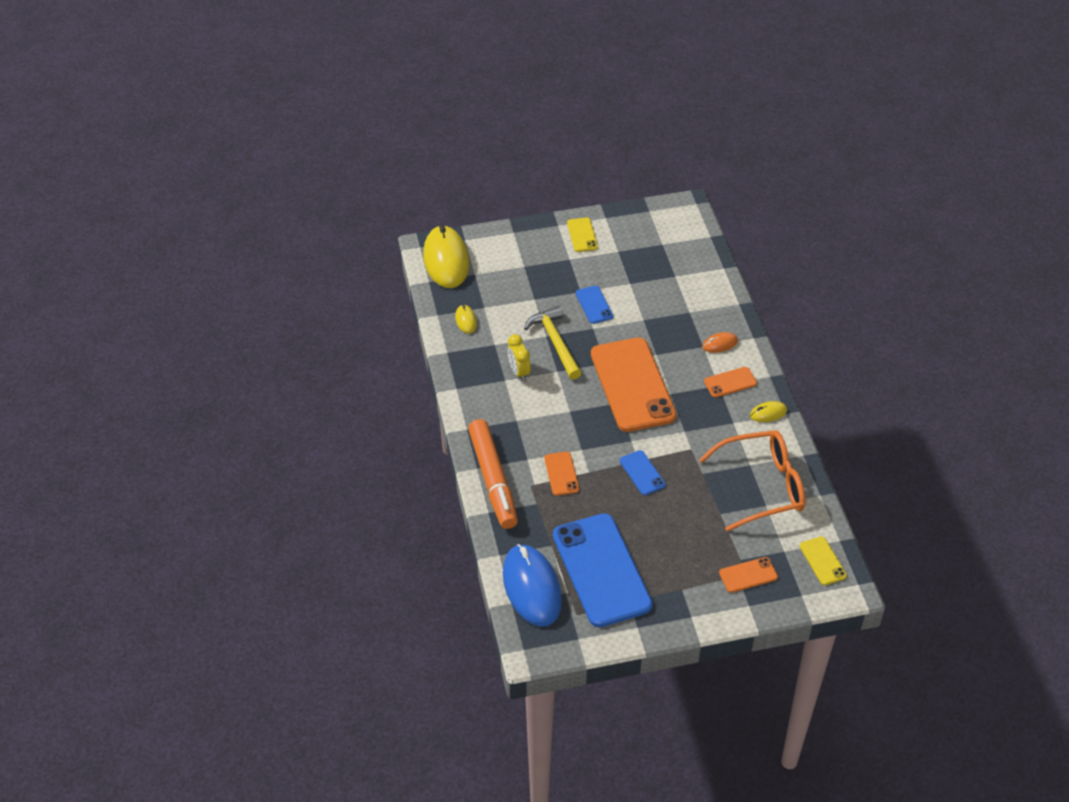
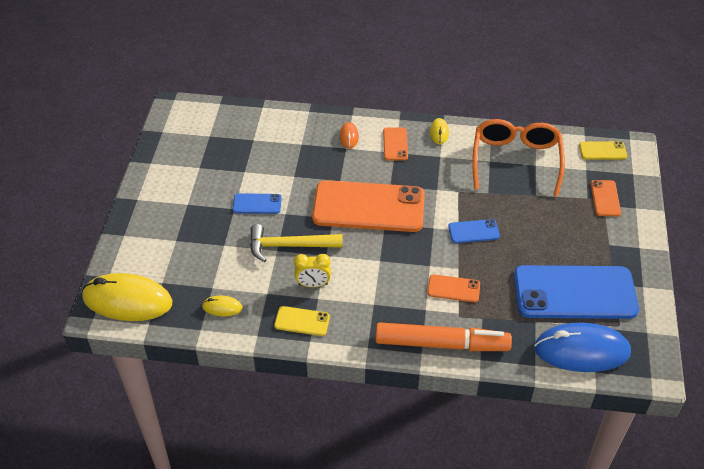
camera: 70 degrees left, 0 degrees up
(582, 235) = (162, 186): yellow phone -> yellow phone (302, 321)

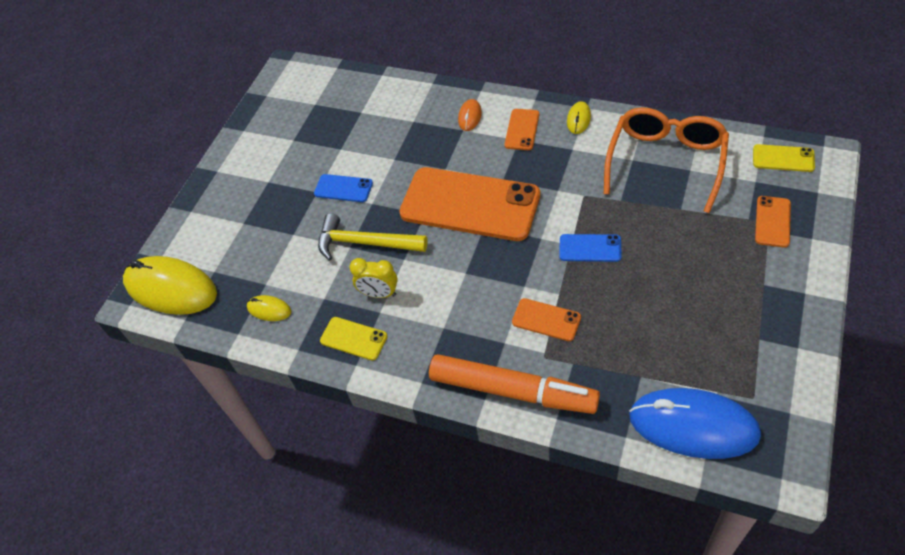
camera: 20 degrees right, 5 degrees up
(575, 292) = (702, 344): blue phone -> none

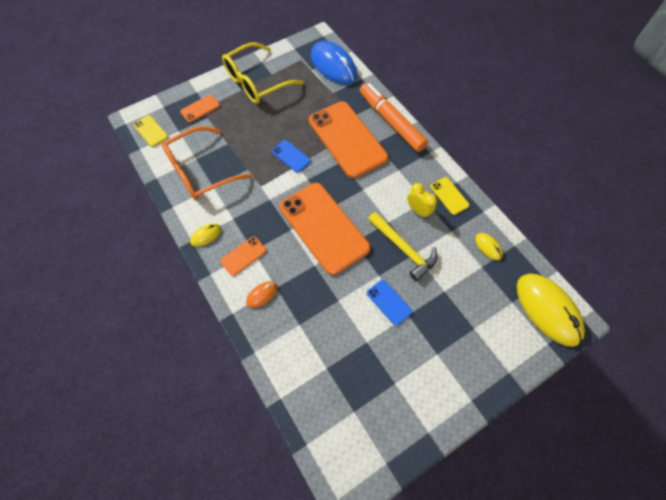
camera: 150 degrees left, 10 degrees up
(546, 320) = (347, 139): orange phone -> orange phone, size x2.30
(760, 310) = (257, 82): none -> yellow glasses

